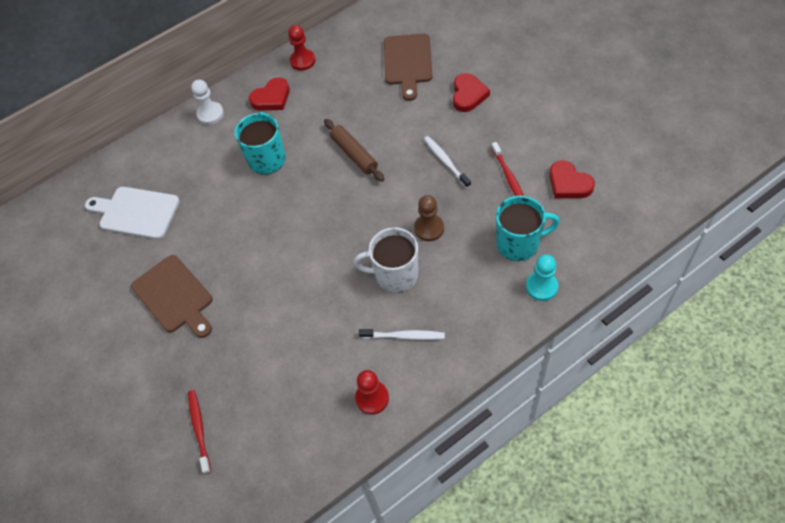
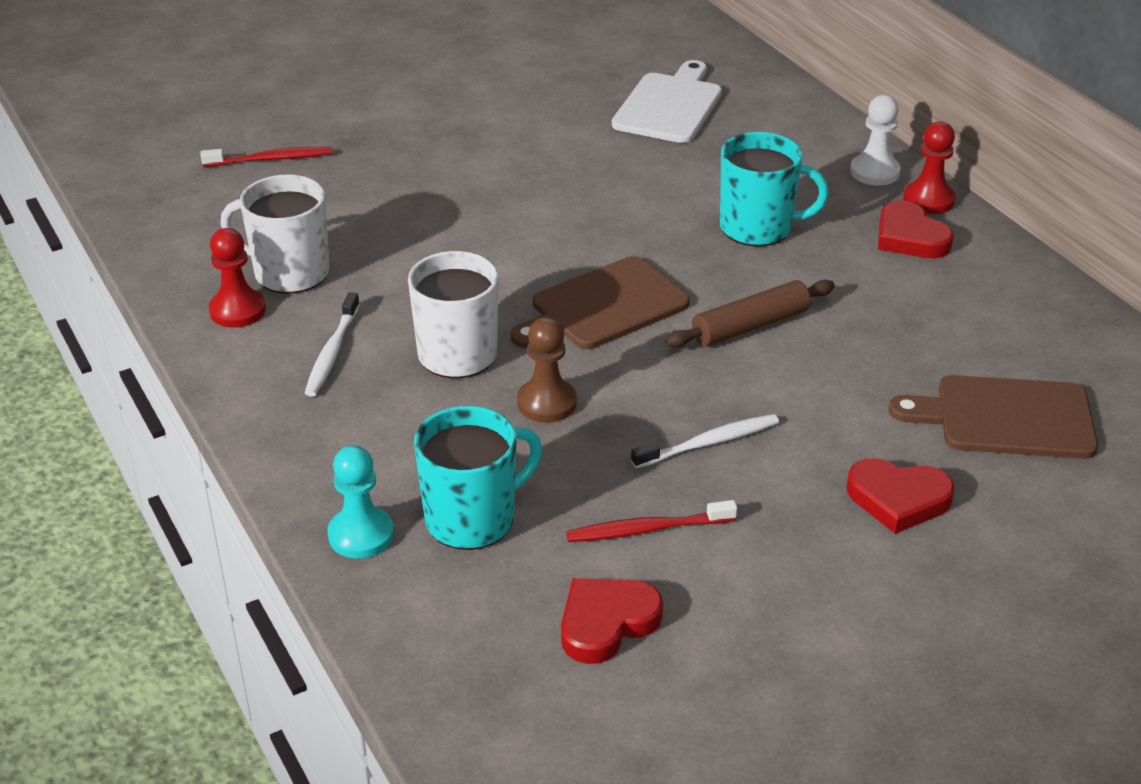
camera: 90 degrees right, 20 degrees down
(175, 296) = (499, 139): brown cutting board -> brown cutting board (603, 307)
(302, 61) = (1012, 277): red pawn -> red pawn (928, 200)
(330, 380) = (289, 273): none -> white mug
(519, 243) = (472, 519): turquoise mug -> turquoise mug turned 120 degrees counterclockwise

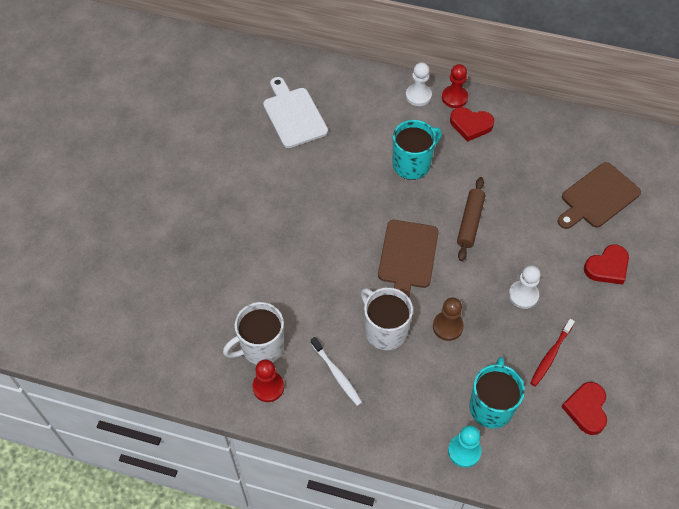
camera: 45 degrees left, 20 degrees up
(271, 159) = (160, 287): red toothbrush -> none
(709, 443) = (523, 295): white toothbrush -> white pawn

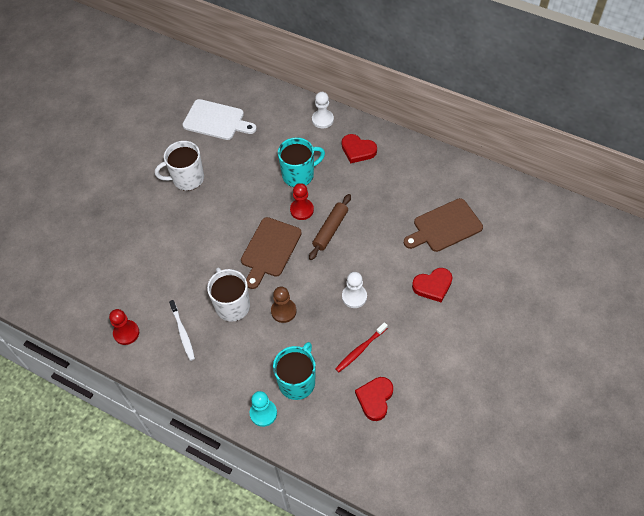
camera: 15 degrees right, 0 degrees up
(261, 347) = (131, 301): white mug -> white mug (187, 179)
(293, 115) = (216, 120): white cutting board -> white cutting board turned 120 degrees clockwise
(454, 97) = (352, 125): red pawn -> red pawn (302, 210)

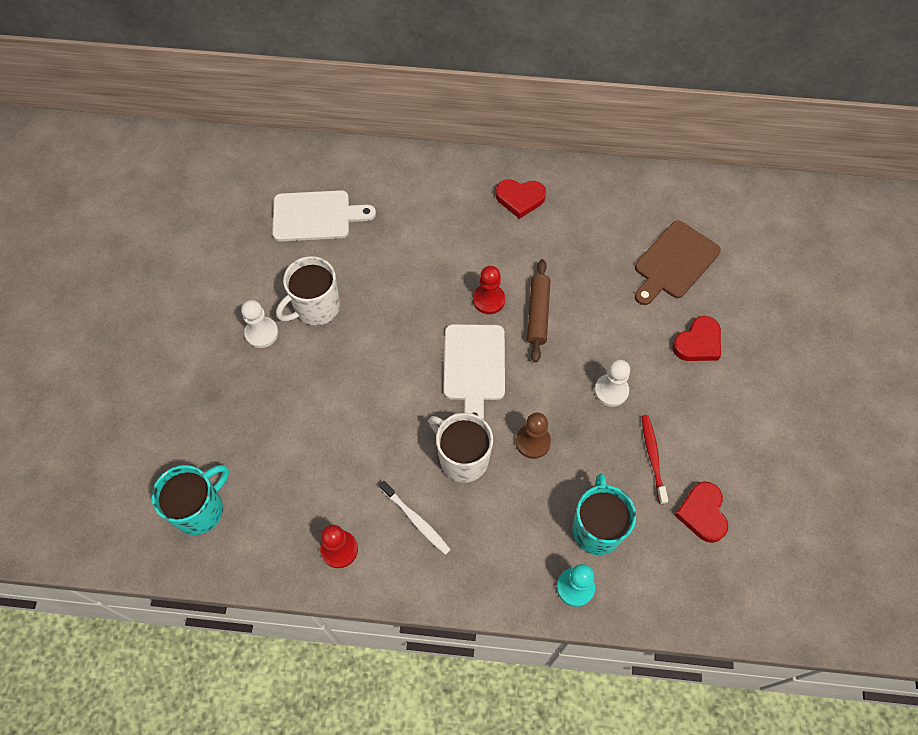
camera: 25 degrees left, 5 degrees up
(270, 250) = (474, 367): brown cutting board -> white cutting board
(299, 175) = (462, 255): turquoise mug -> turquoise mug (200, 509)
(322, 119) = (455, 172): white pawn -> white pawn (261, 333)
(360, 350) = (653, 457): red toothbrush -> red toothbrush turned 150 degrees clockwise

